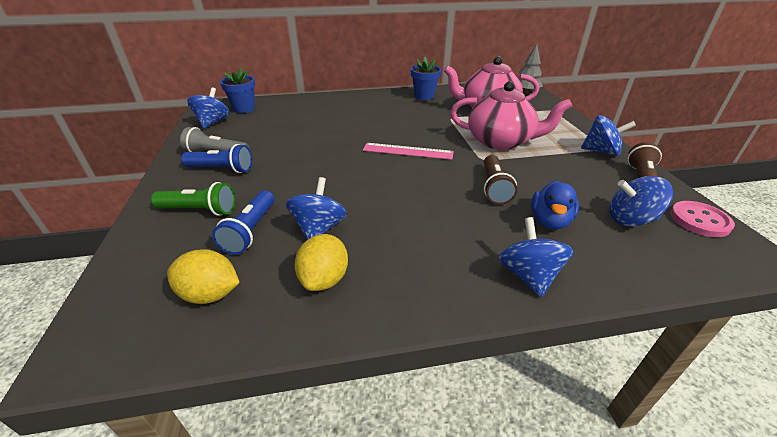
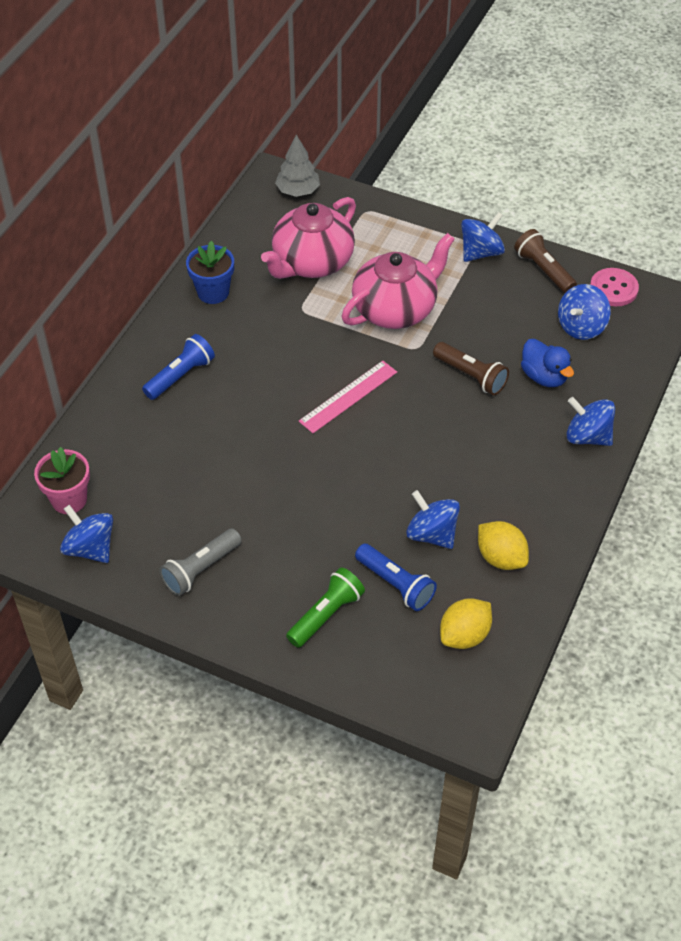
camera: 55 degrees left, 15 degrees up
(222, 169) = (248, 574): blue flashlight -> blue flashlight (180, 375)
(244, 109) = (69, 499): blue flower pot -> pink flower pot

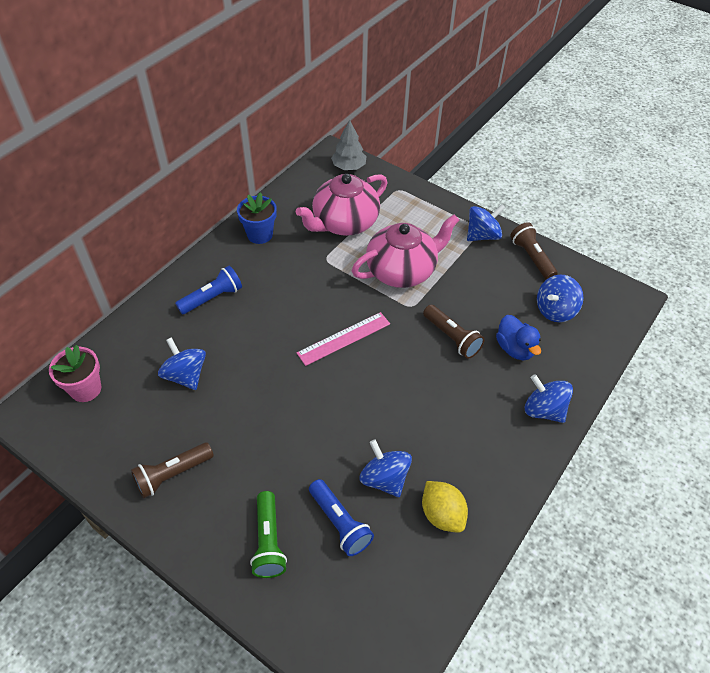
camera: 10 degrees right, 0 degrees up
(90, 548) = (87, 436): blue spinning top -> blue spinning top (185, 375)
(201, 569) = (172, 475): grey flashlight -> brown flashlight
(326, 614) = (269, 541): green flashlight -> green flashlight turned 120 degrees clockwise
(464, 635) = (391, 589): yellow lemon -> none
(613, 289) = (588, 282): pink button -> none

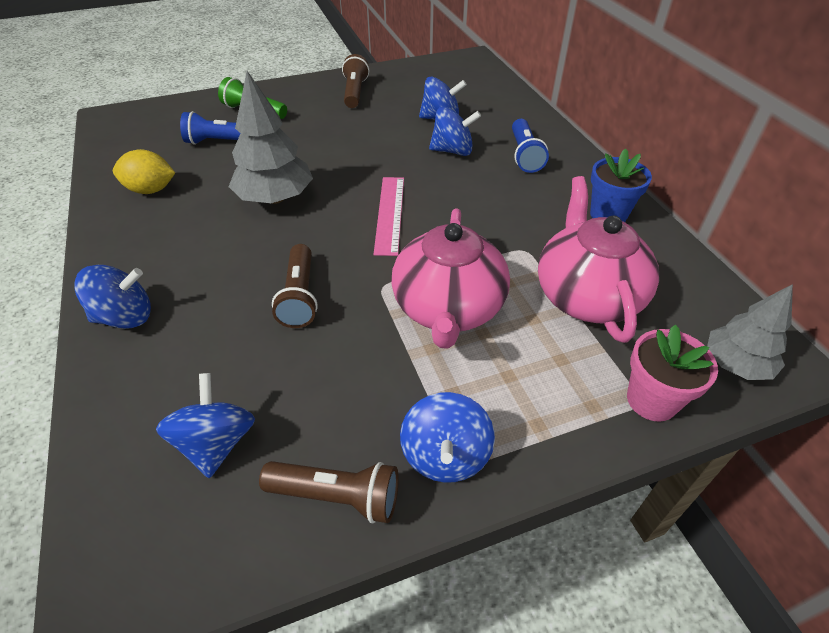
camera: 125 degrees right, 5 degrees down
(86, 389) = (472, 79): pink flower pot -> pink flower pot (651, 400)
(381, 417) = (275, 198): none -> grey tree
(384, 479) = (221, 175): blue spinning top -> blue spinning top (452, 151)
(452, 338) = (300, 296): brown flashlight -> brown flashlight turned 90 degrees counterclockwise
(515, 349) = (219, 346): blue duck -> none

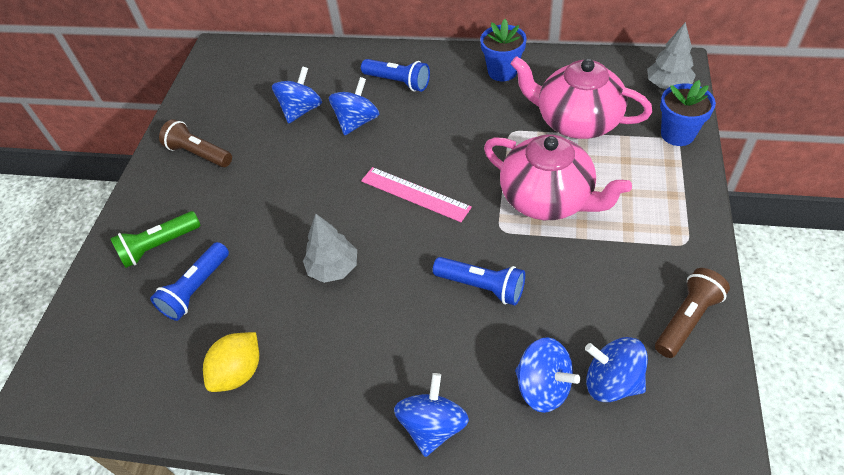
camera: 55 degrees left, 5 degrees up
(275, 198) = (333, 268): grey tree -> grey tree, size x0.66
(300, 296) = (482, 286): brown flashlight -> blue flashlight
(445, 455) = (677, 250): blue spinning top -> blue spinning top (543, 387)
(651, 400) = (677, 134): pink flower pot -> blue flower pot

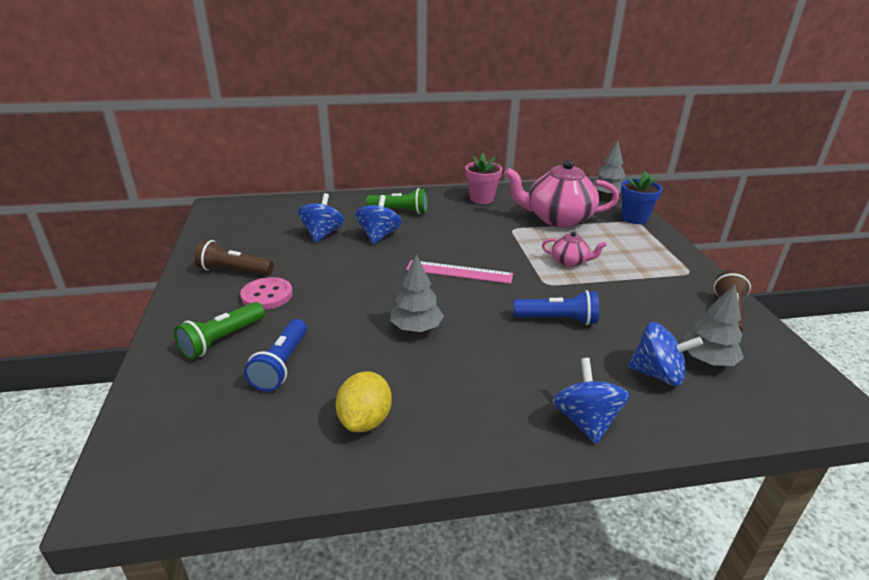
camera: 25 degrees left, 20 degrees down
(216, 194) = (267, 295): none -> pink button
(398, 82) = (400, 211): blue flashlight -> green flashlight
(502, 71) = (481, 199): blue flower pot -> pink flower pot
(548, 199) = (570, 261): pink teapot -> pink teapot, size x0.48
(612, 382) = (707, 360): blue spinning top -> grey tree

